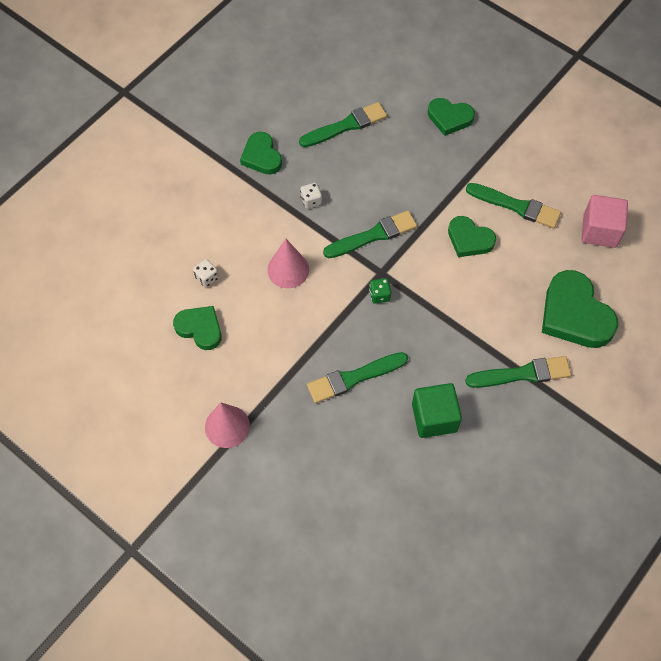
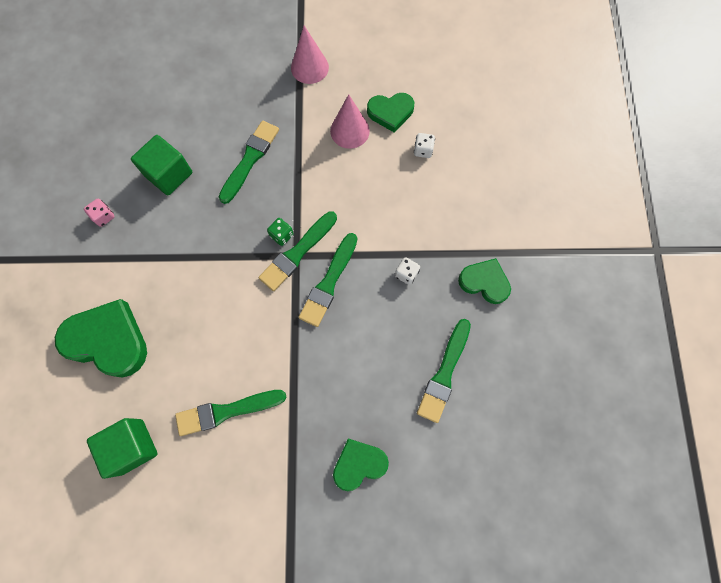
camera: 140 degrees right, 10 degrees up
(288, 269) = (370, 202): pink cone -> pink cone (350, 131)
(469, 239) = (245, 343): green heart -> none
(517, 421) = (104, 216): none -> pink dice
(522, 374) = (122, 256): green brush -> green brush (297, 253)
(600, 231) = (132, 446): pink cube -> green cube

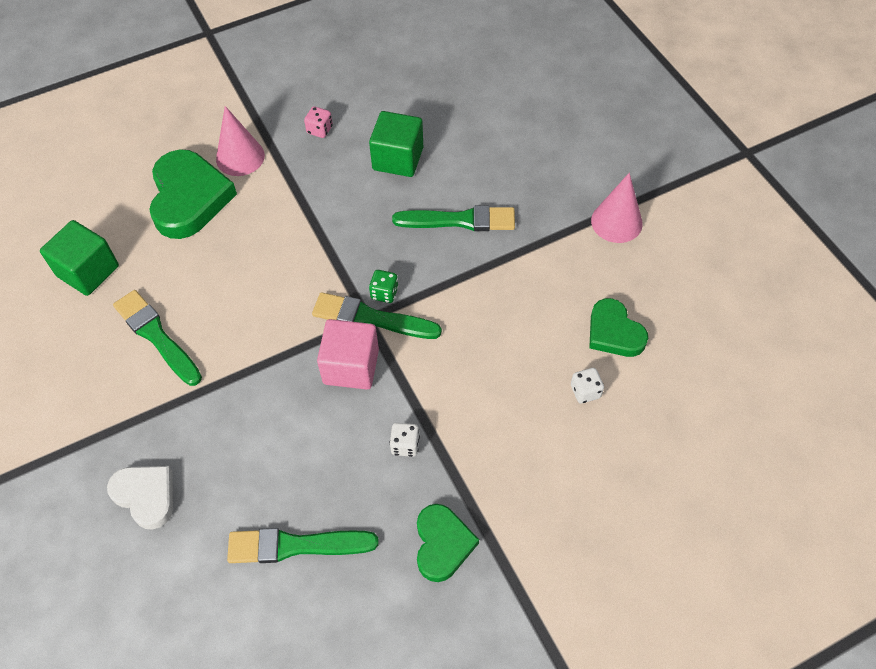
camera: 65 degrees right, 15 degrees down
(329, 283) = (351, 366): green brush -> pink cube
(350, 131) = (560, 300): pink cone -> pink cone (240, 157)
(359, 464) = (146, 496): green heart -> white heart

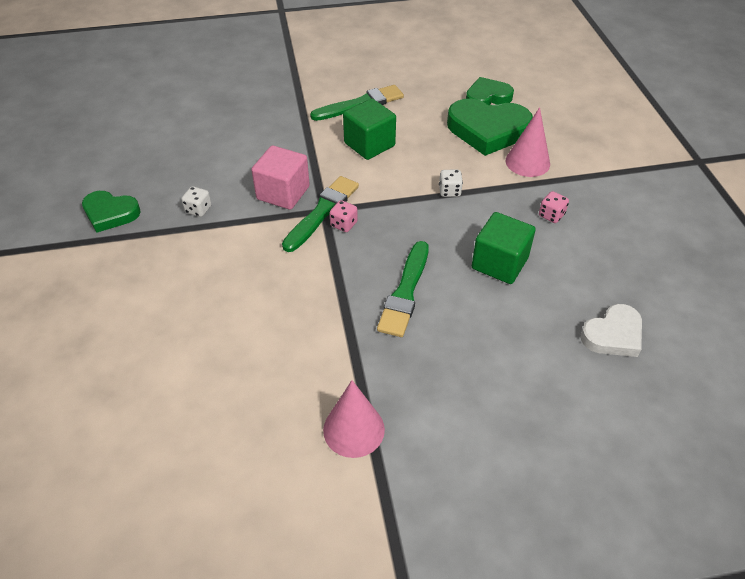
camera: 105 degrees right, 10 degrees down
(88, 271) = (432, 79): green cube -> green cube (369, 144)
(146, 496) = (240, 91): white heart -> white heart (613, 335)
(296, 546) = (162, 146): green brush -> none
(384, 293) = (344, 224): green dice -> pink dice
(585, 391) = (173, 335): white dice -> white dice (449, 191)
(614, 332) = (220, 378): green heart -> green heart (487, 97)

